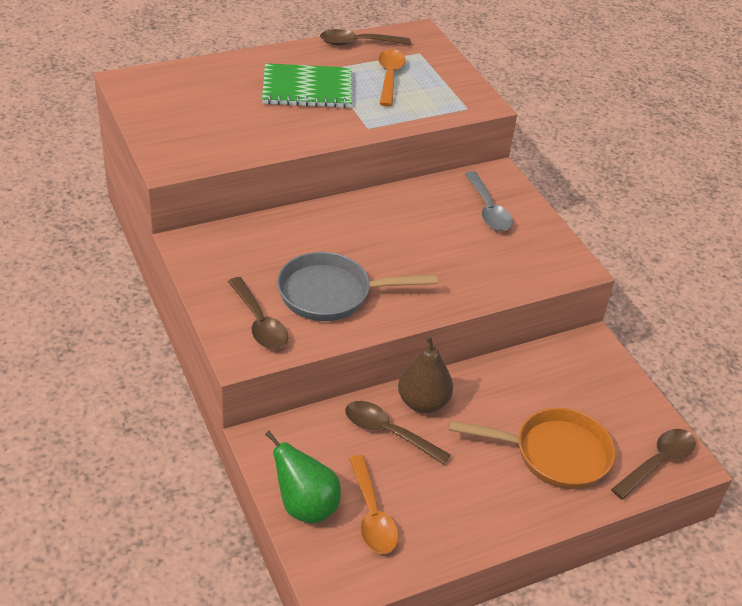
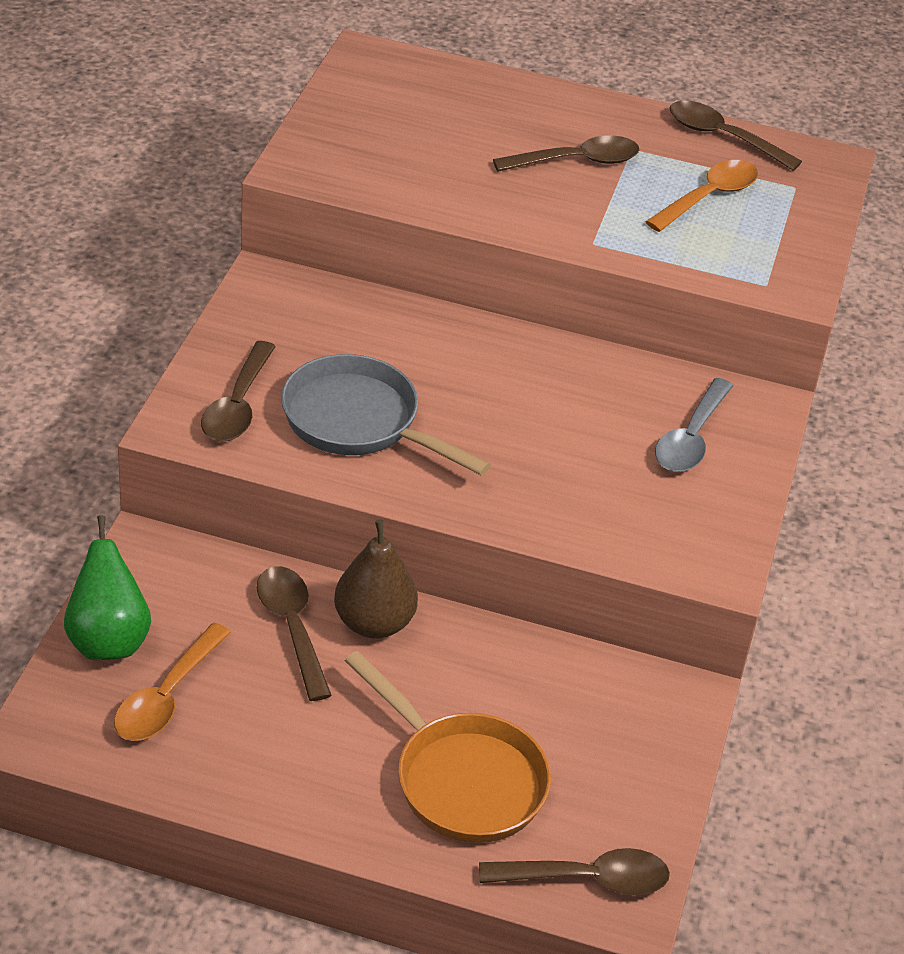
camera: 40 degrees right, 0 degrees up
(307, 89) = (577, 161): green notebook -> brown spoon

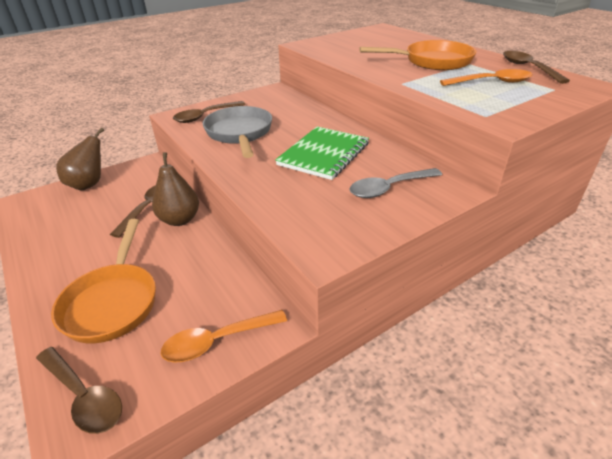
camera: 45 degrees right, 5 degrees down
(108, 640) = (89, 184): green pear -> brown pear
(167, 697) = (73, 210): orange spoon -> orange spoon (217, 341)
(542, 412) = (323, 154): none -> green notebook
(577, 161) = (432, 62): brown spoon -> orange pan

